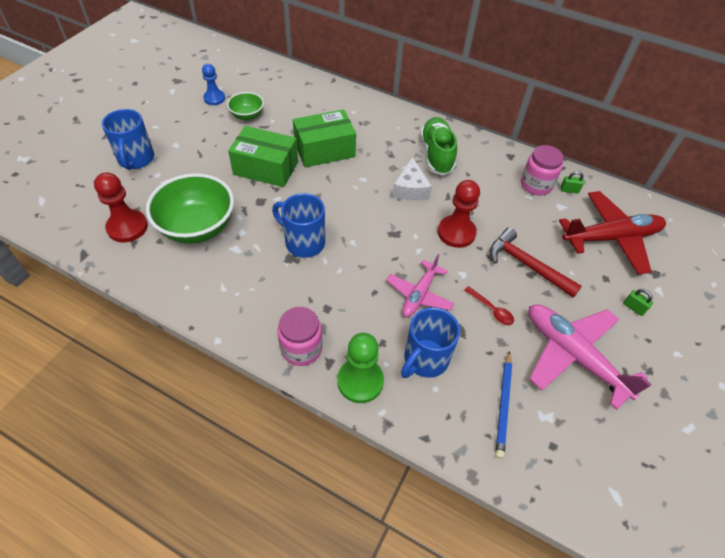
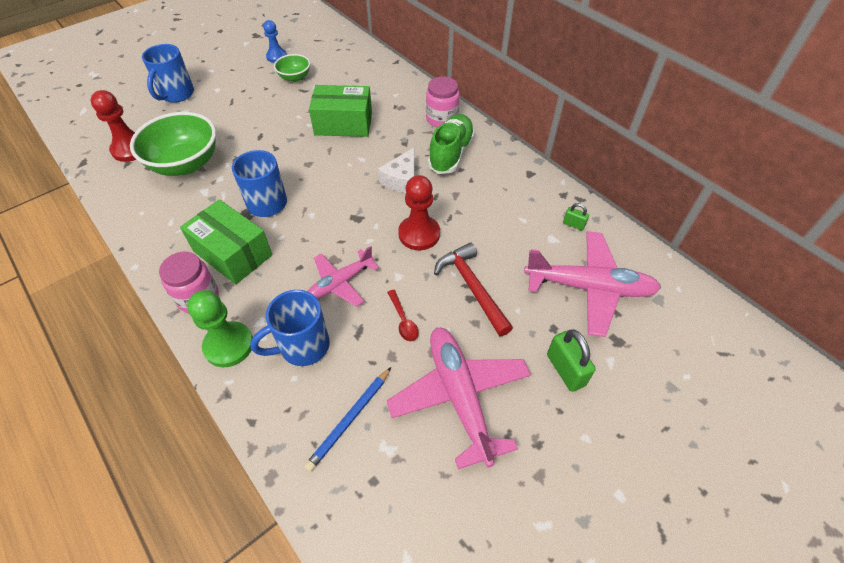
camera: 25 degrees right, 0 degrees up
(266, 168) = (279, 127): green box -> green box (233, 253)
(536, 185) = (538, 209): pink jar -> pink jar (441, 119)
(611, 238) = (589, 288): red plane -> pink plane
(633, 308) = (565, 370): green padlock -> green padlock, size x1.82

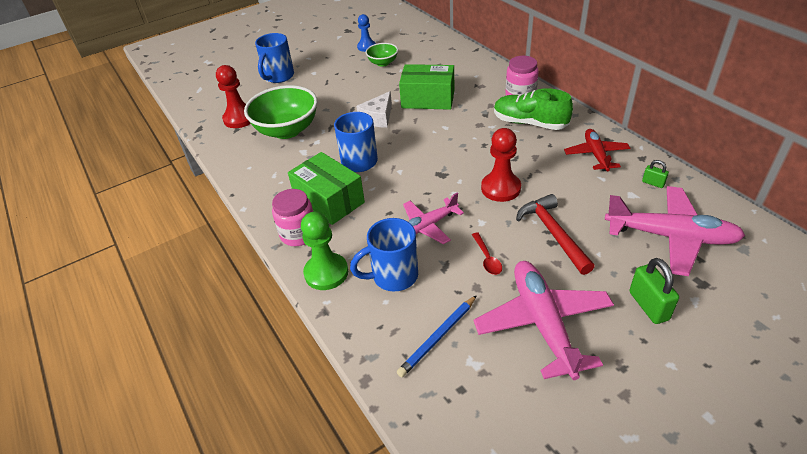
camera: 10 degrees right, 10 degrees down
(402, 179) = (483, 144): white cheese -> white cheese (378, 117)
(451, 153) = (530, 123): green shoe -> green shoe turned 90 degrees counterclockwise
(517, 191) = (596, 155): none -> red plane

